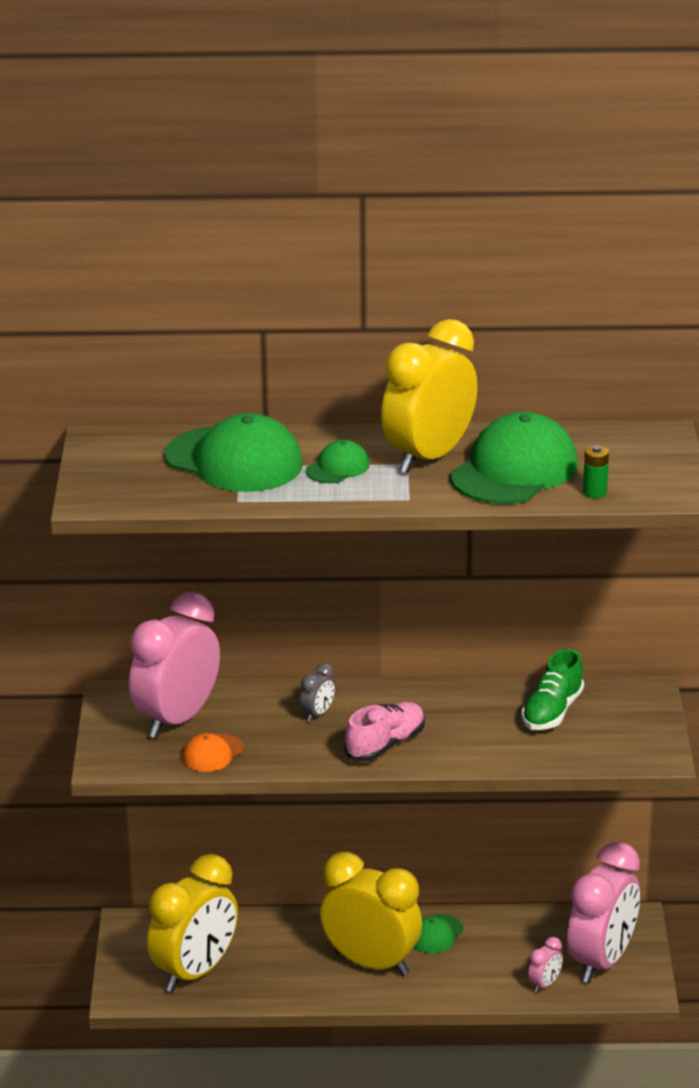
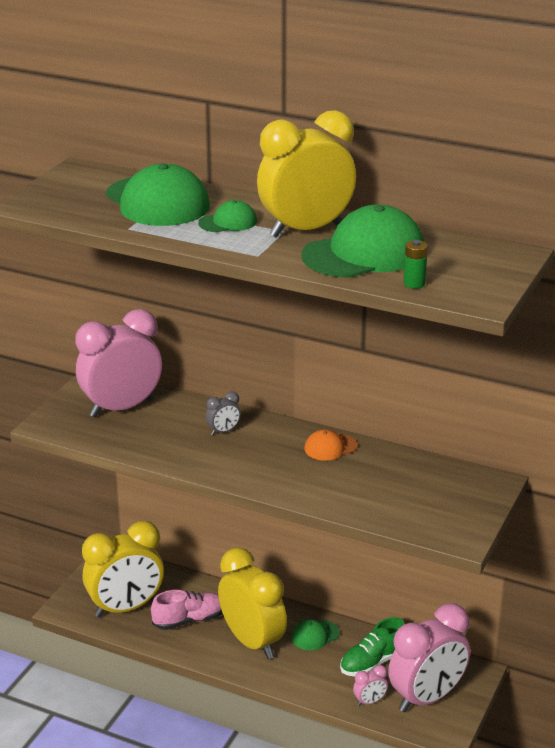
camera: 25 degrees right, 0 degrees up
(212, 753) = (124, 438): orange cap -> orange cap (330, 447)
(385, 745) = (253, 467): pink shoe -> pink shoe (189, 620)
(552, 712) = (403, 478): green shoe -> green shoe (372, 662)

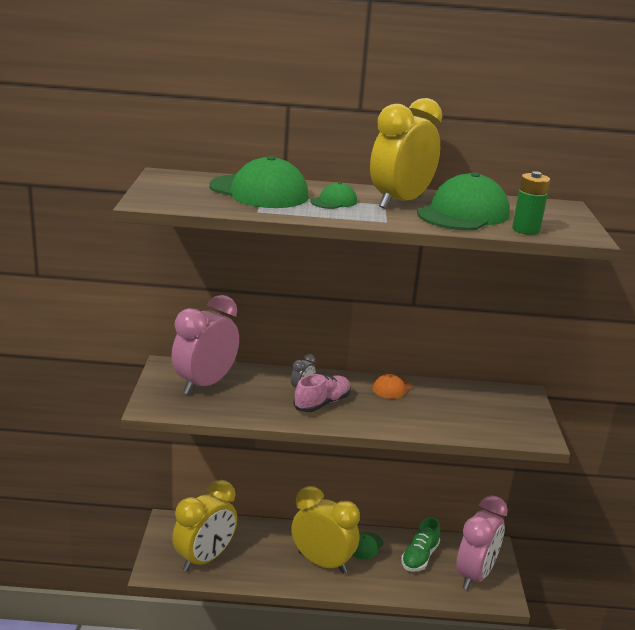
camera: 25 degrees left, 5 degrees down
(189, 620) = (262, 556): pink shoe -> pink shoe (322, 403)
(369, 701) = (437, 588): pink clock -> none
(414, 283) = (526, 230): green battery -> green battery, size x1.53

